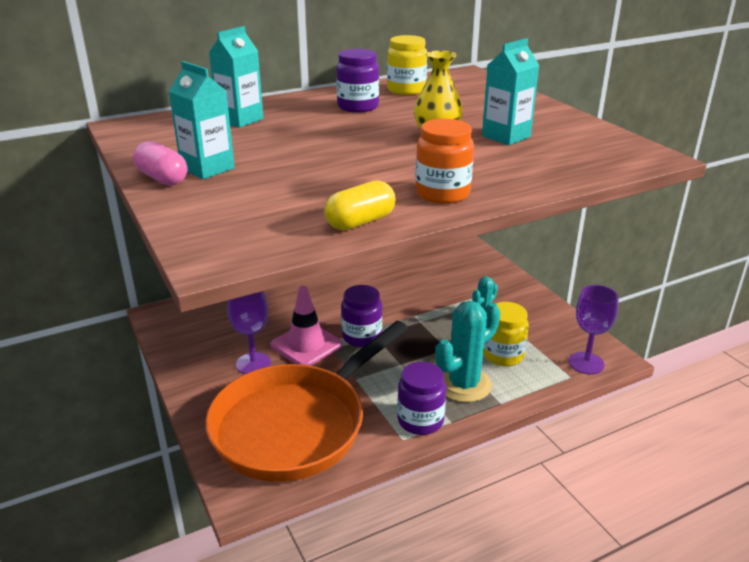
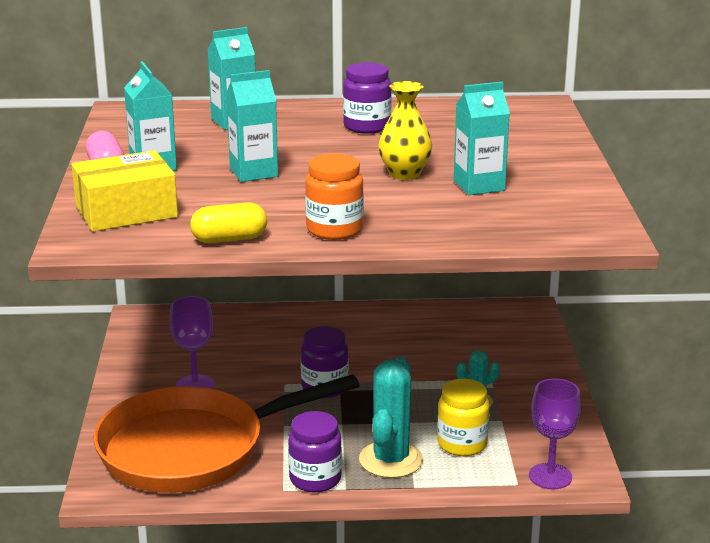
camera: 25 degrees right, 5 degrees down
(227, 215) = (126, 211): none -> yellow box
(306, 345) = (260, 381): pink traffic cone -> none
(308, 158) = (253, 172): none -> turquoise carton
(406, 90) = (444, 115): yellow jar -> none
(464, 385) = (391, 460): turquoise cactus -> turquoise cactus turned 60 degrees counterclockwise

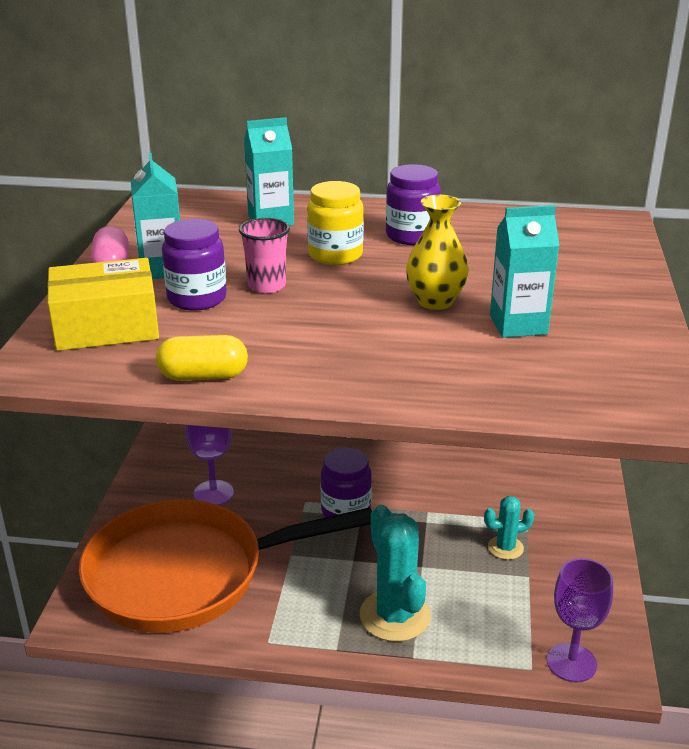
camera: 10 degrees right, 5 degrees up
(253, 172) = (266, 286): turquoise carton -> pink cup
(315, 479) = (306, 631): purple jar -> purple jar (197, 299)
(334, 230) = (329, 373): orange jar -> none
(391, 460) = (395, 616): turquoise cactus -> turquoise cactus turned 45 degrees counterclockwise
(462, 444) = (478, 604): yellow jar -> yellow jar (335, 255)

